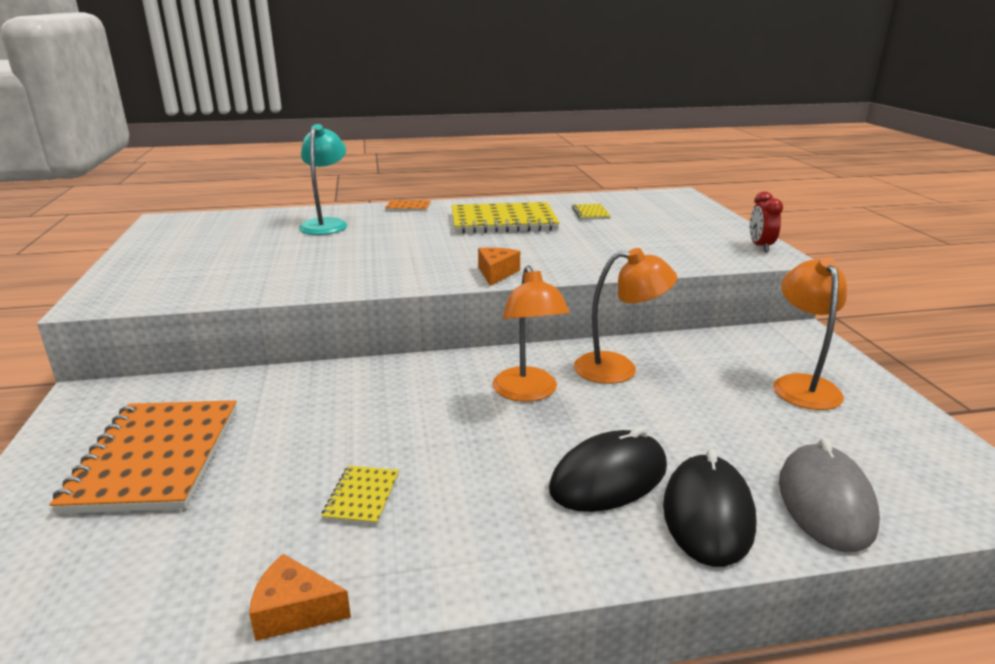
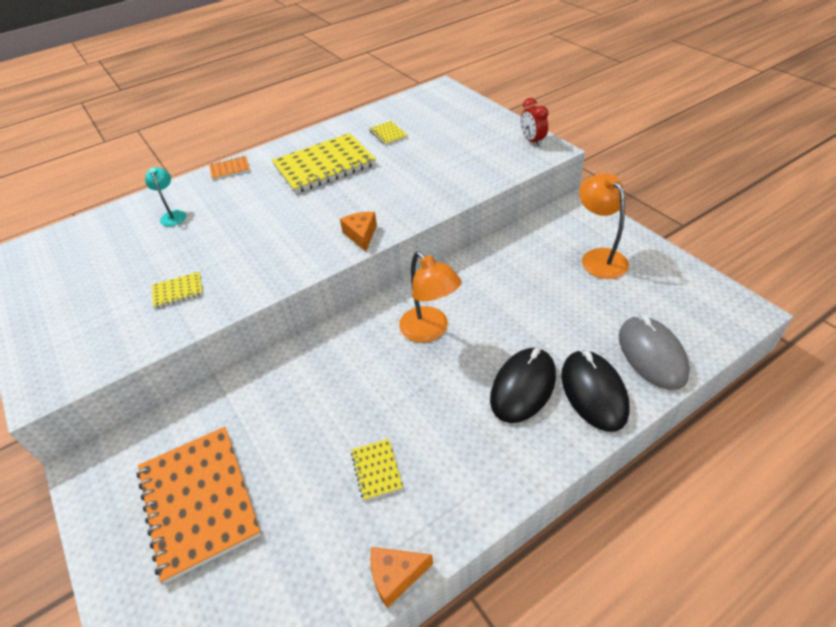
camera: 20 degrees left, 20 degrees up
(278, 271) = (178, 291): none -> yellow notebook
(326, 224) = (173, 215): turquoise lamp -> turquoise lamp, size x0.59
(618, 368) = (478, 284): orange lamp -> none

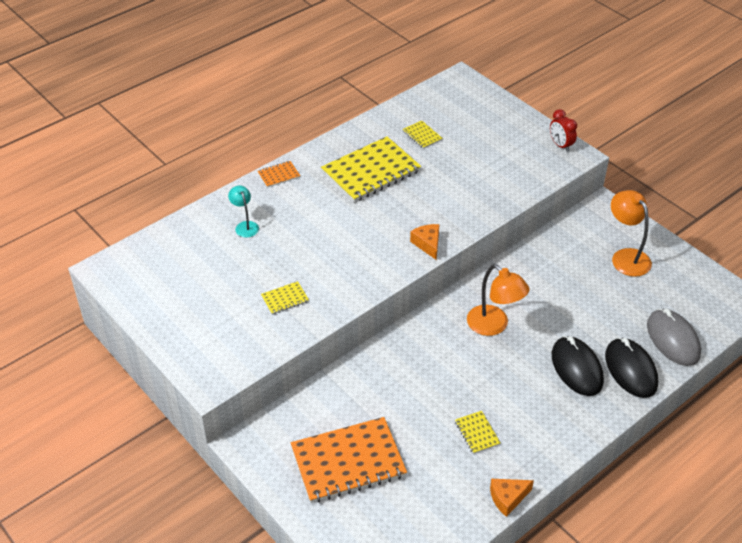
camera: 10 degrees left, 0 degrees up
(199, 501) = (348, 462): orange notebook -> orange notebook turned 75 degrees counterclockwise
(523, 387) = (576, 368): black mouse -> black mouse turned 45 degrees counterclockwise

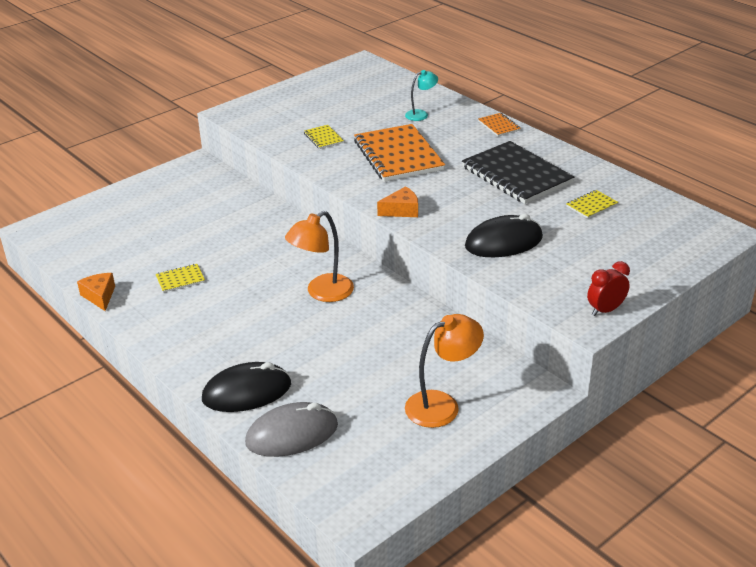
camera: 90 degrees right, 10 degrees down
(348, 462) = (165, 210): orange notebook -> orange notebook (398, 155)
(371, 171) = (516, 175): yellow notebook -> black notebook
(576, 368) = (254, 349): black mouse -> black mouse (503, 242)

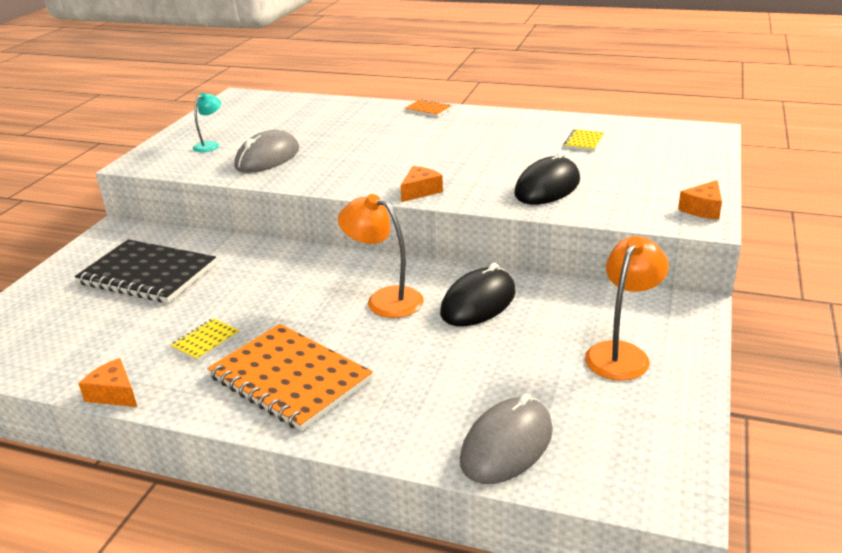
camera: 30 degrees left, 5 degrees down
(247, 392) = (407, 423): black mouse -> black mouse (478, 303)
(322, 293) = (385, 299): orange lamp -> orange lamp turned 105 degrees clockwise
(323, 138) = (267, 158): yellow notebook -> grey mouse
(398, 155) = (362, 152): orange notebook -> orange notebook (290, 379)
(421, 114) = (345, 118): turquoise lamp -> turquoise lamp (210, 145)
(516, 175) = (491, 138): black notebook -> black notebook (148, 274)
(605, 310) = (703, 209): red clock -> orange cheese

